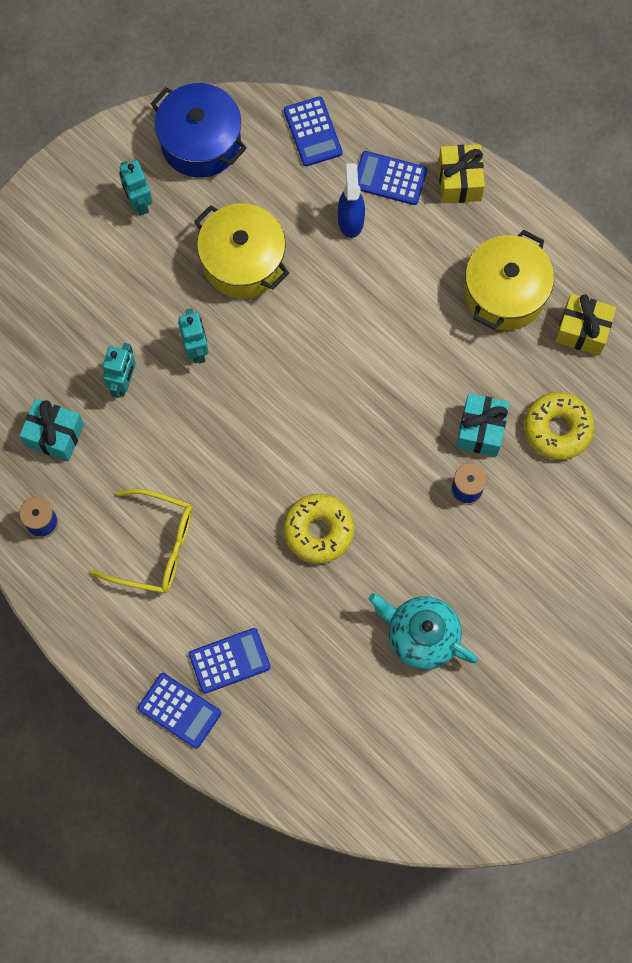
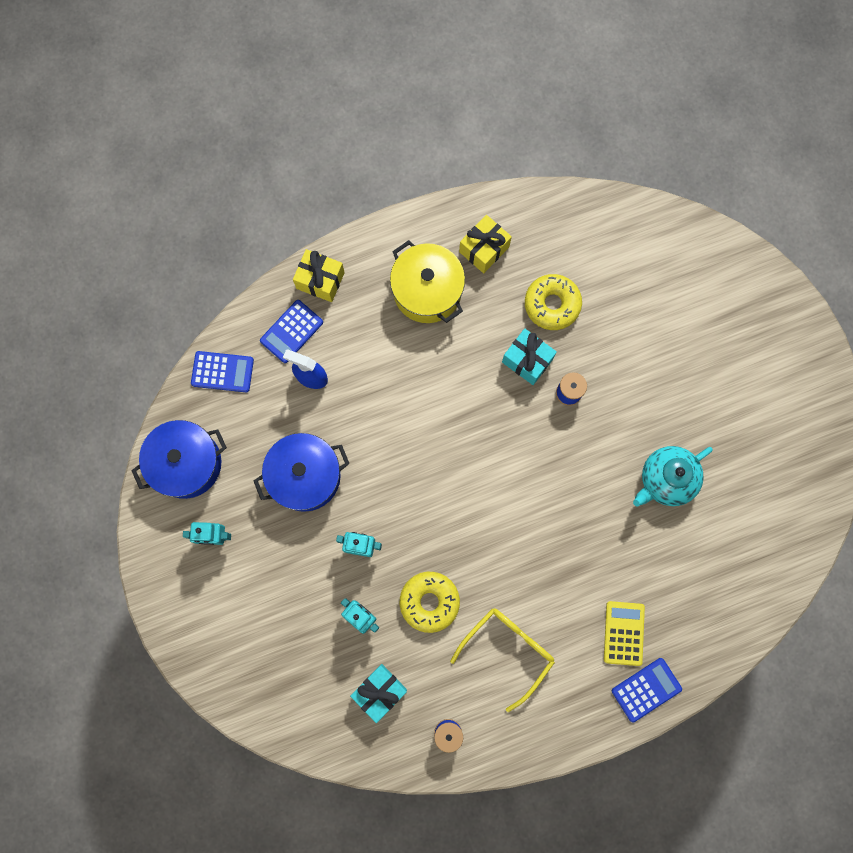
camera: 65 degrees left, 5 degrees up
(229, 661) = (624, 633): blue calculator -> yellow calculator
(243, 261) = (305, 476): yellow pot -> blue pot
(318, 531) = (551, 518): yellow donut -> yellow donut (429, 602)

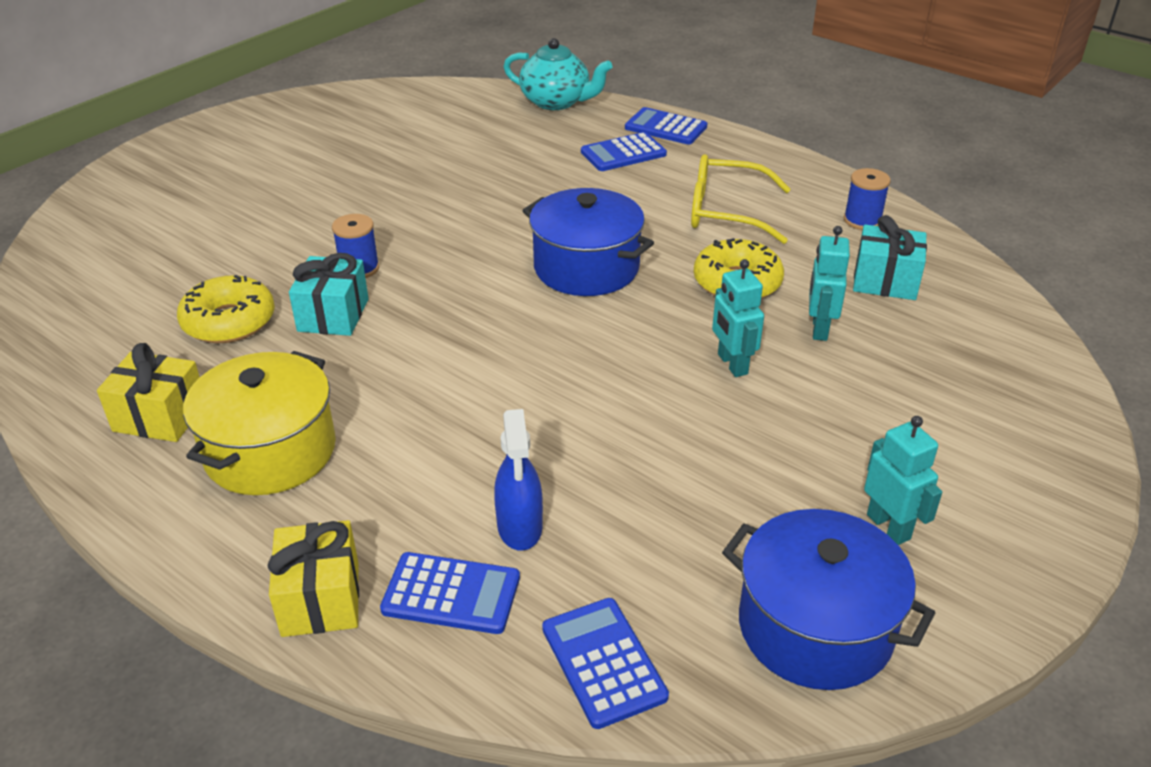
camera: 120 degrees left, 40 degrees down
(305, 476) = (690, 462): blue pot -> blue pot (586, 268)
(624, 633) = (623, 153): yellow calculator -> blue calculator
(666, 479) = (423, 175): turquoise teapot -> turquoise teapot (556, 102)

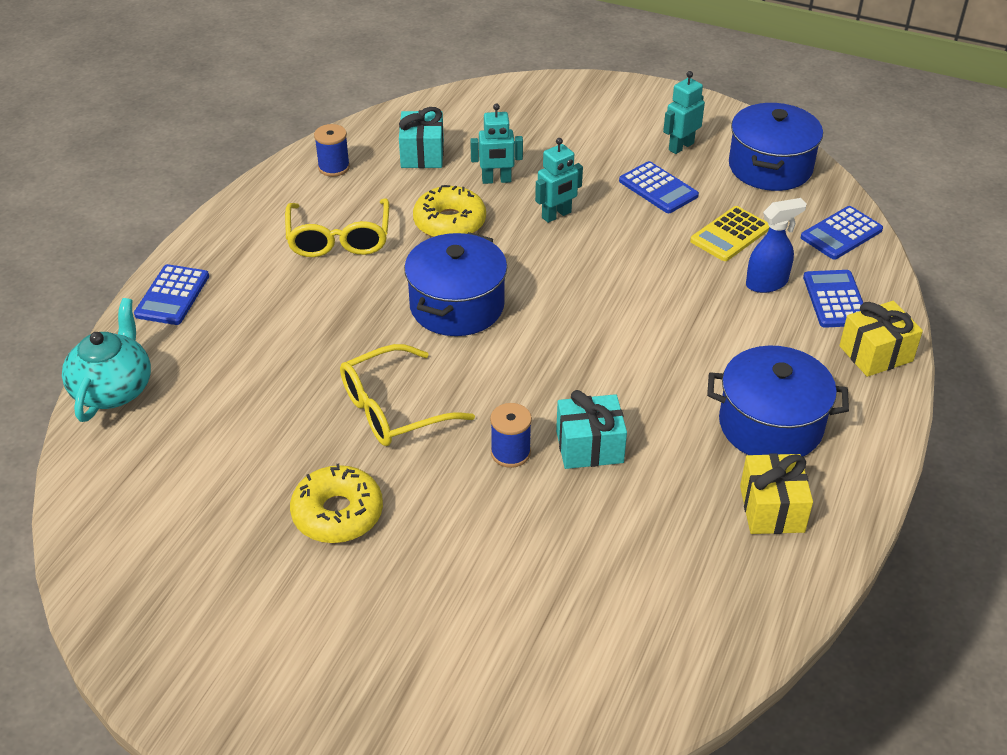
camera: 105 degrees left, 5 degrees up
(229, 321) = (630, 517): yellow donut -> yellow donut (337, 513)
(270, 451) = (770, 425): yellow pot -> blue pot
(457, 216) = (393, 409): none -> yellow glasses
(623, 153) = (236, 317): blue calculator -> blue calculator (658, 188)
(642, 520) = (730, 234): none -> yellow calculator

